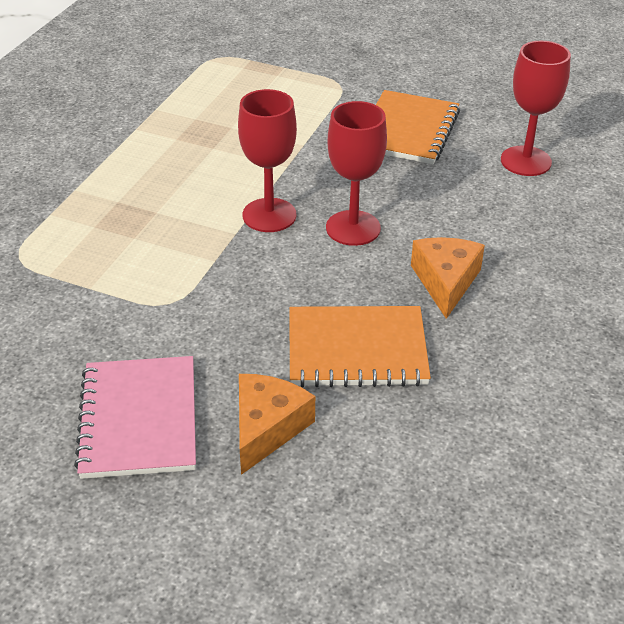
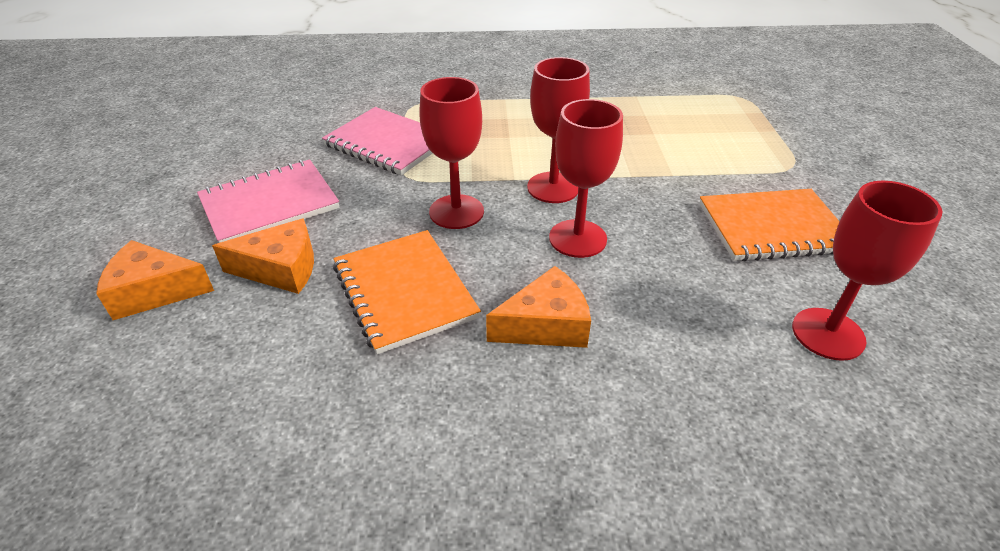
camera: 65 degrees right, 0 degrees up
(90, 300) = (387, 144): none -> pink notebook
(239, 536) = (154, 291): none -> orange cheese
(261, 285) = (456, 212): none -> red goblet

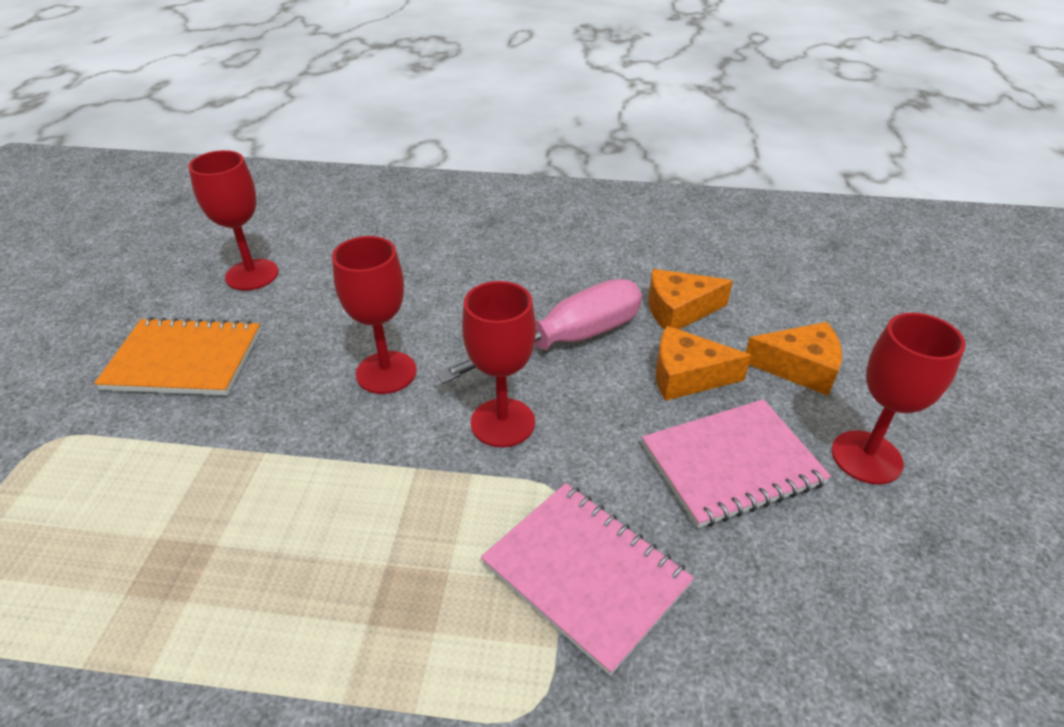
camera: 170 degrees left, 0 degrees up
(404, 292) = (567, 341): orange notebook -> pink screwdriver
(545, 325) = (455, 303): orange cheese -> orange cheese (678, 310)
(553, 187) = (374, 444): red goblet -> red goblet (866, 457)

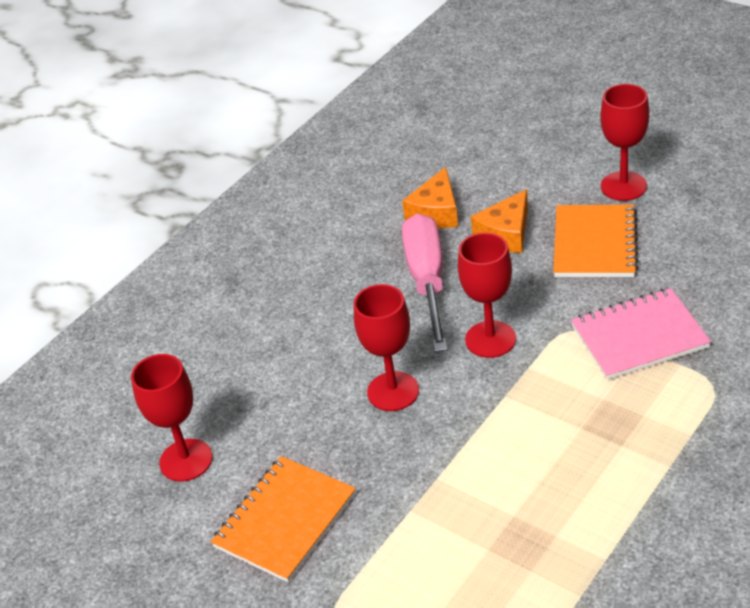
camera: 55 degrees left, 0 degrees up
(732, 465) = (595, 244): pink notebook -> orange notebook
(799, 368) = (533, 180): orange cheese -> none

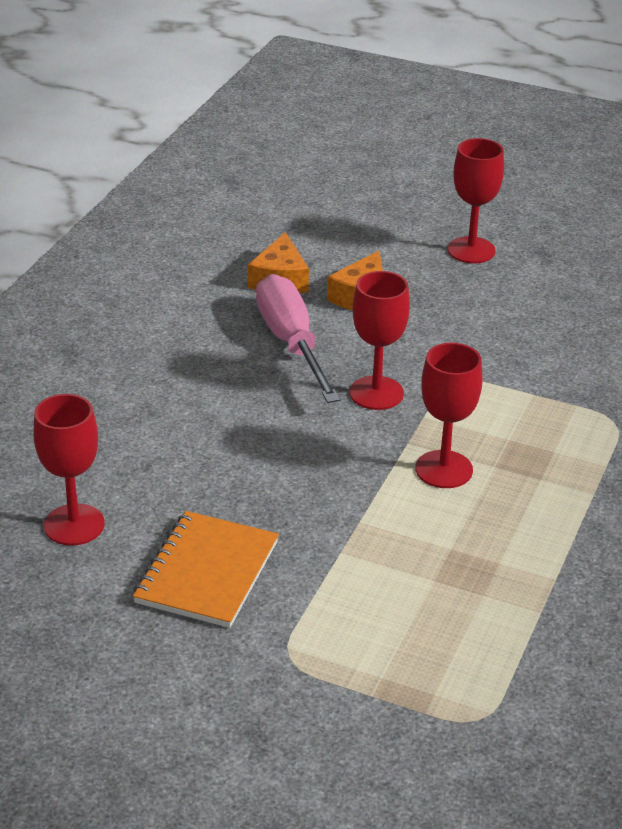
camera: 20 degrees left, 5 degrees down
(393, 391) = (287, 446): red goblet -> red goblet (444, 469)
(595, 244) = (458, 303): orange notebook -> none
(639, 336) = (528, 383): pink notebook -> none

